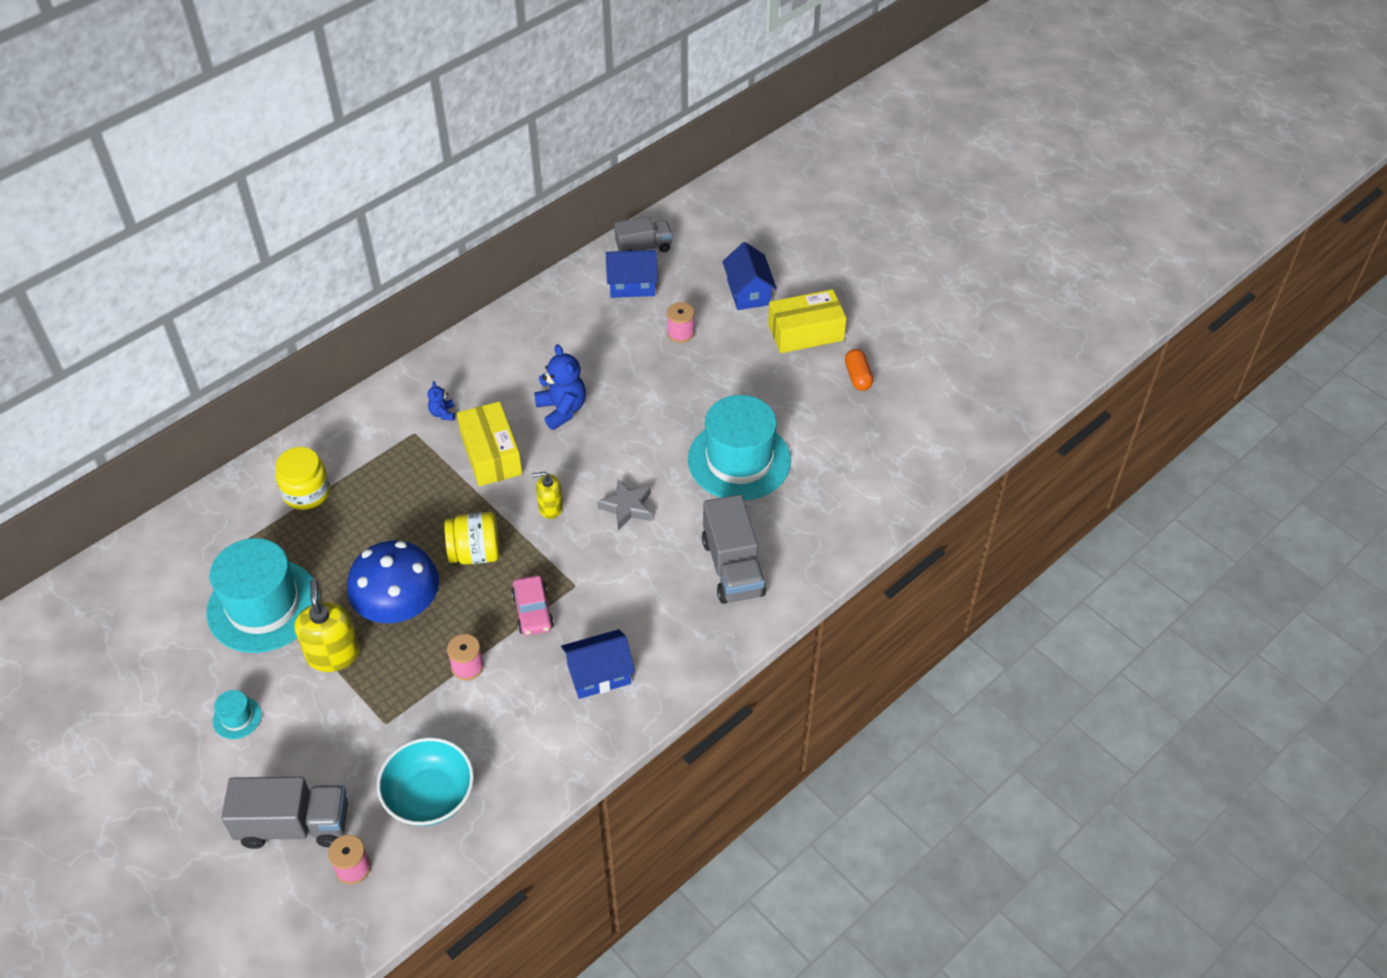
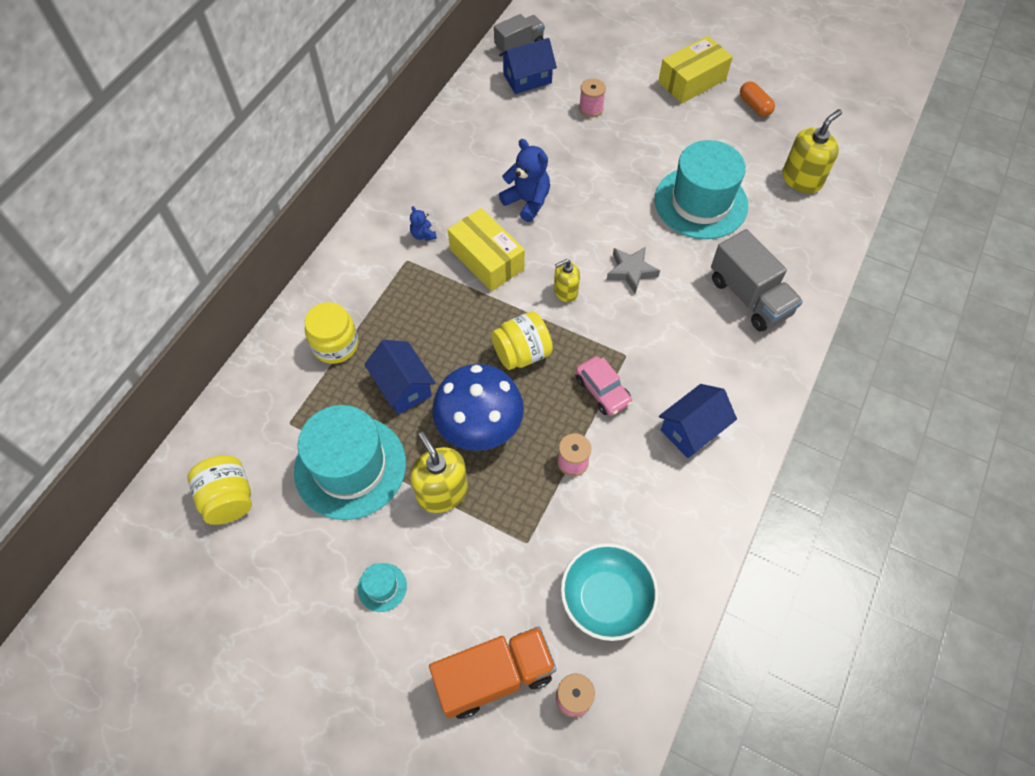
camera: 20 degrees left, 10 degrees up
(145, 599) = (229, 499): none -> yellow jar
(294, 825) = (494, 676): grey truck -> orange truck
(748, 292) = (627, 60): blue house -> blue house (403, 386)
(861, 467) = (801, 179): none -> yellow soap dispenser

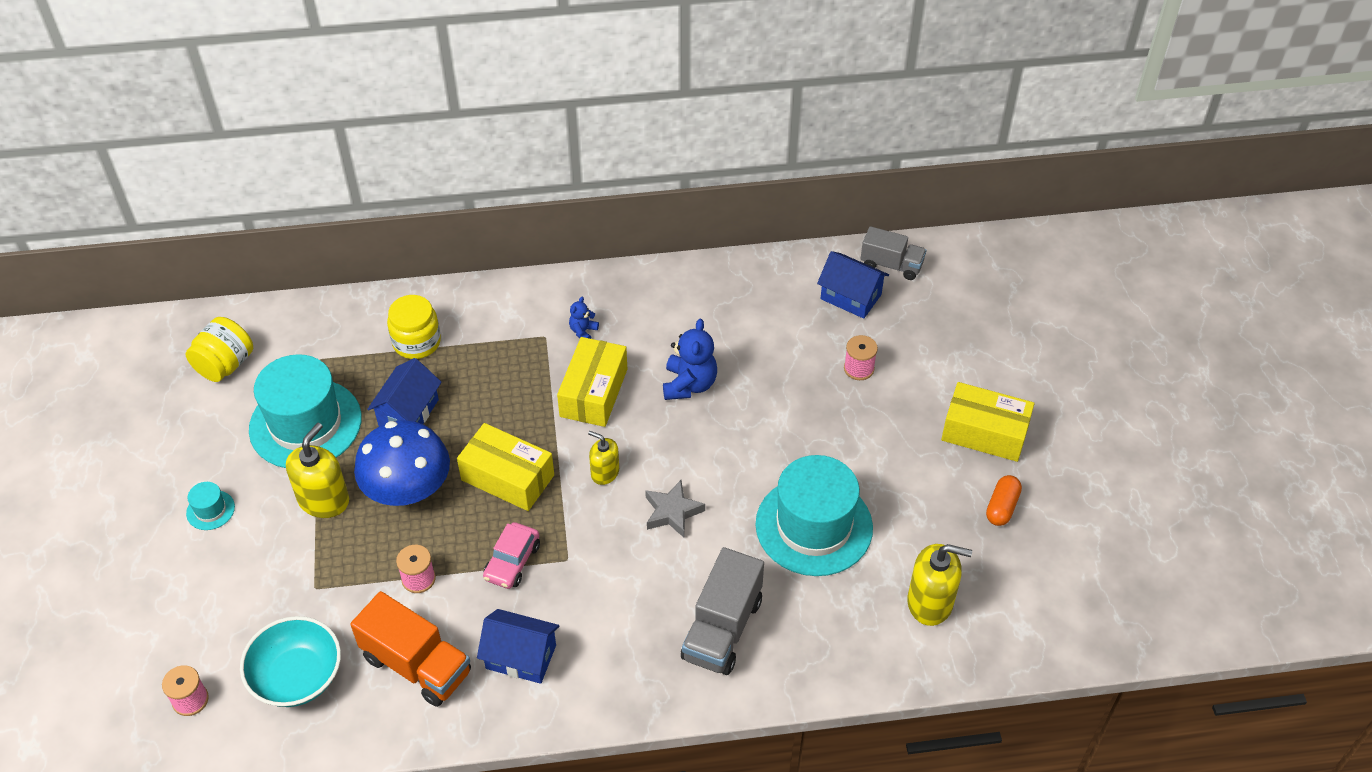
camera: 55 degrees right, 10 degrees down
(494, 676) = (178, 632): orange truck -> orange truck (417, 665)
(522, 353) = (507, 477): yellow jar -> yellow box

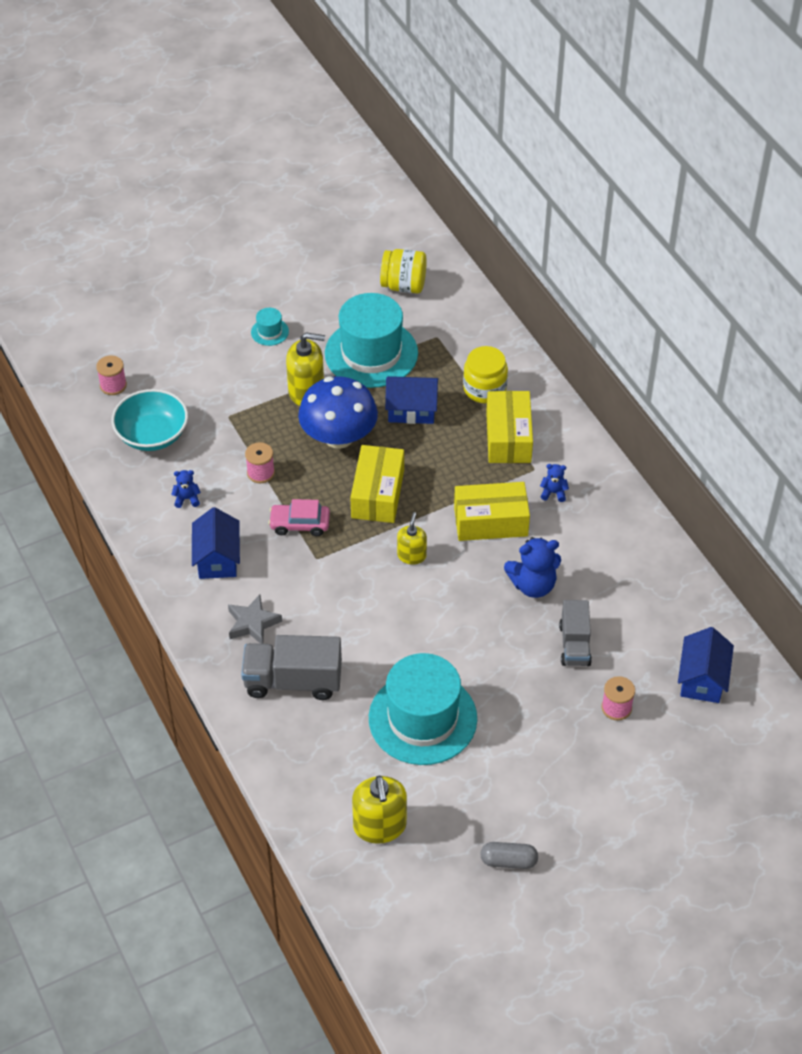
camera: 70 degrees right, 0 degrees up
(417, 665) = (187, 499): orange truck -> blue teddy bear
(672, 512) = (392, 613): grey star -> grey star (253, 623)
(891, 265) = (762, 702): grey truck -> grey truck (574, 644)
(984, 433) = (590, 828): yellow box -> yellow box (508, 437)
(1002, 507) = (508, 861): orange capsule -> grey capsule

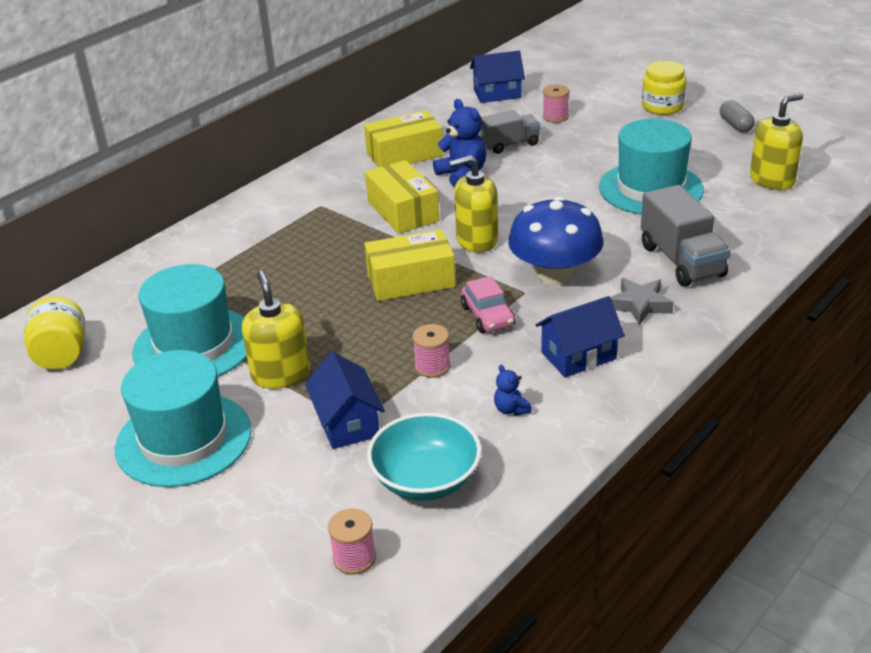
camera: 110 degrees left, 15 degrees down
(269, 332) = (183, 439): turquoise hat -> turquoise hat, size x2.44
(338, 436) = (342, 329): blue mushroom -> blue mushroom (555, 275)
(411, 410) = (275, 293): blue house -> blue house (347, 423)
(411, 555) = (476, 240): yellow soap dispenser -> yellow soap dispenser, size x1.63
(484, 389) = (221, 257): yellow jar -> yellow jar (662, 107)
(508, 437) = (285, 228): yellow box -> yellow box (404, 154)
(553, 493) = (345, 190): blue teddy bear -> none

